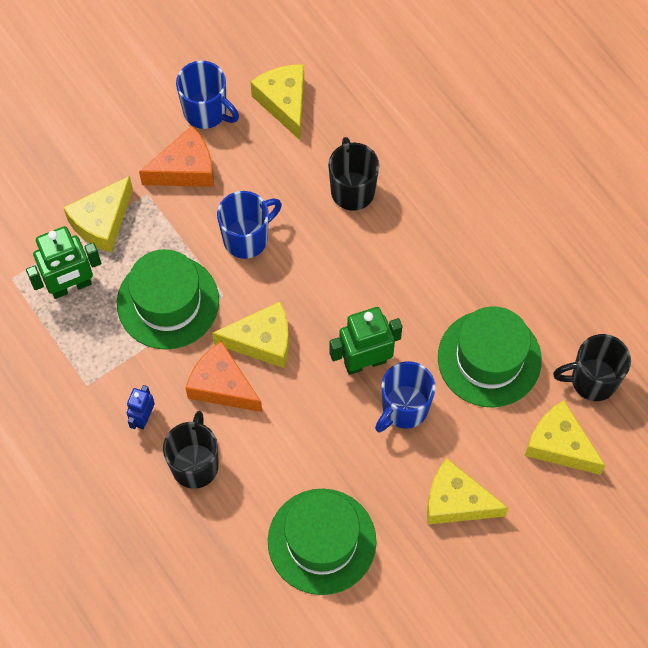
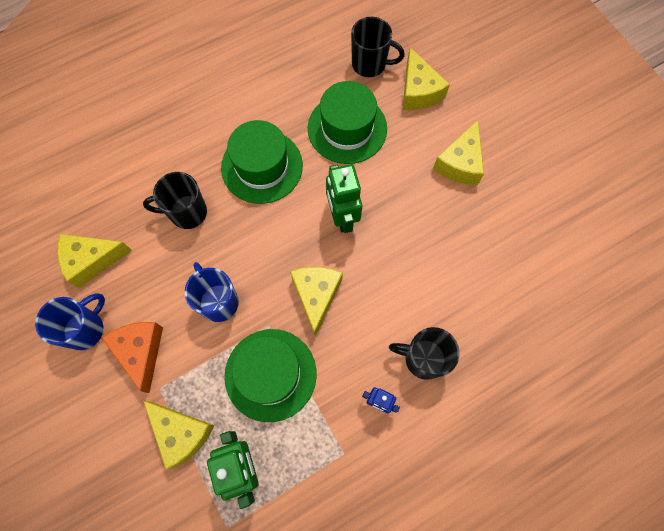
camera: 85 degrees left, 5 degrees up
(222, 386) = (354, 331): orange cheese -> none
(322, 541) = (490, 262): green hat -> green hat (262, 166)
(404, 408) = (383, 192): blue mug -> none
(559, 445) = (418, 91): yellow cheese -> yellow cheese turned 60 degrees counterclockwise
(592, 380) = (370, 64): black mug -> black mug turned 75 degrees counterclockwise

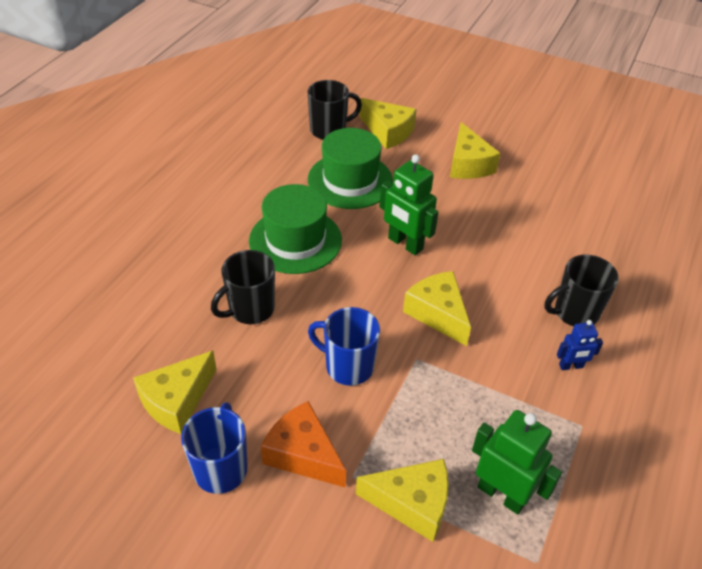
camera: 35 degrees left, 25 degrees down
(270, 374) = (454, 399): green hat -> none

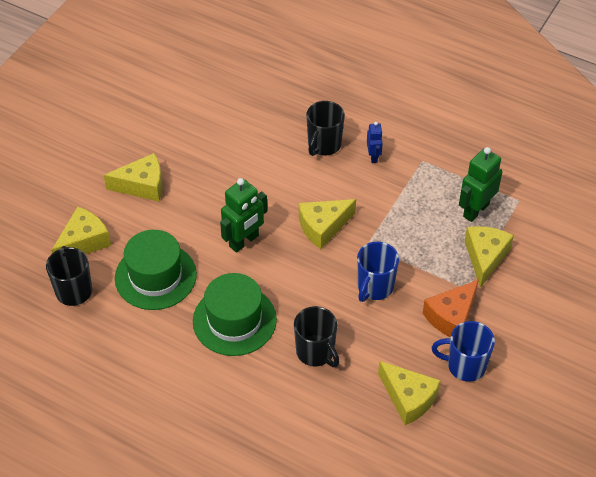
camera: 85 degrees left, 5 degrees up
(574, 312) = (324, 145): black mug -> black mug turned 45 degrees clockwise

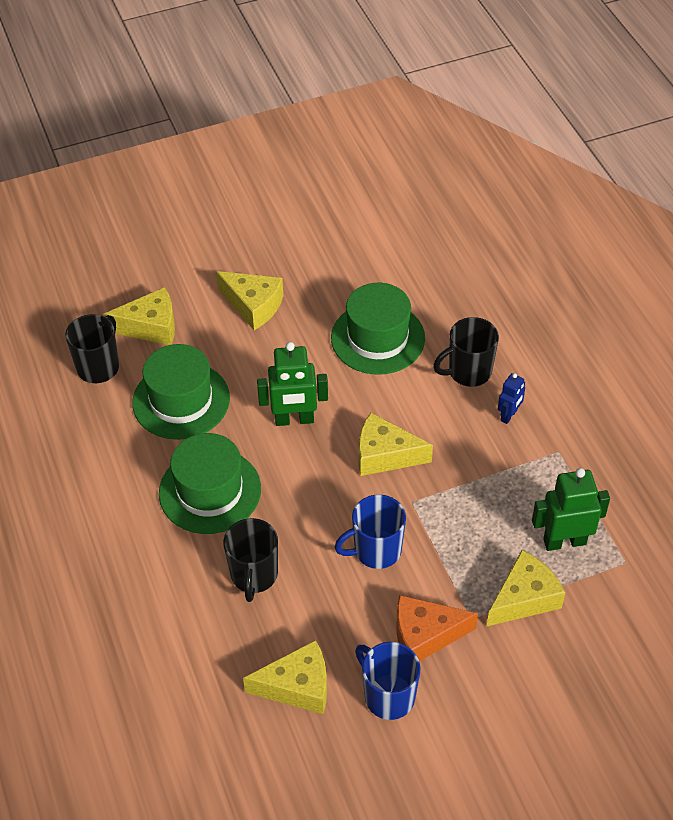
camera: 40 degrees right, 0 degrees up
(246, 158) = (378, 338): none -> green hat
(408, 398) = (297, 686): yellow cheese -> yellow cheese turned 90 degrees counterclockwise

